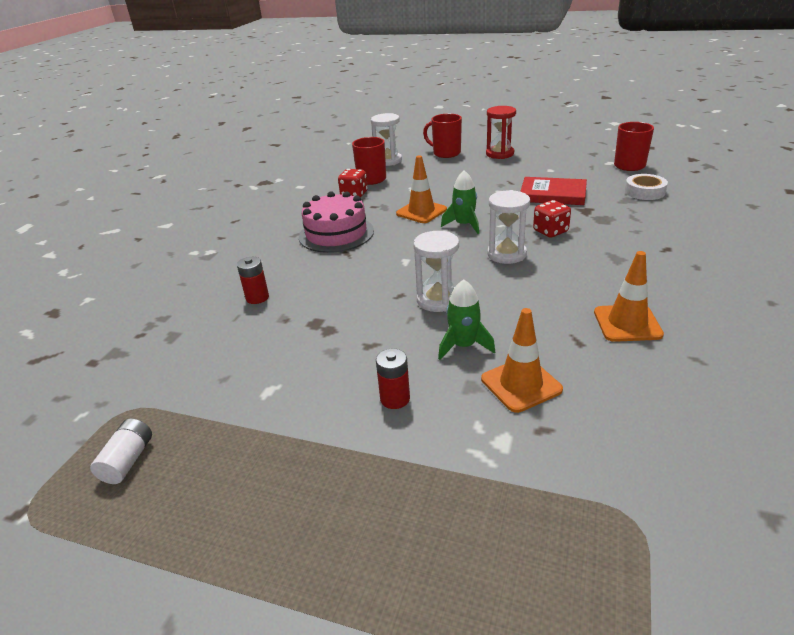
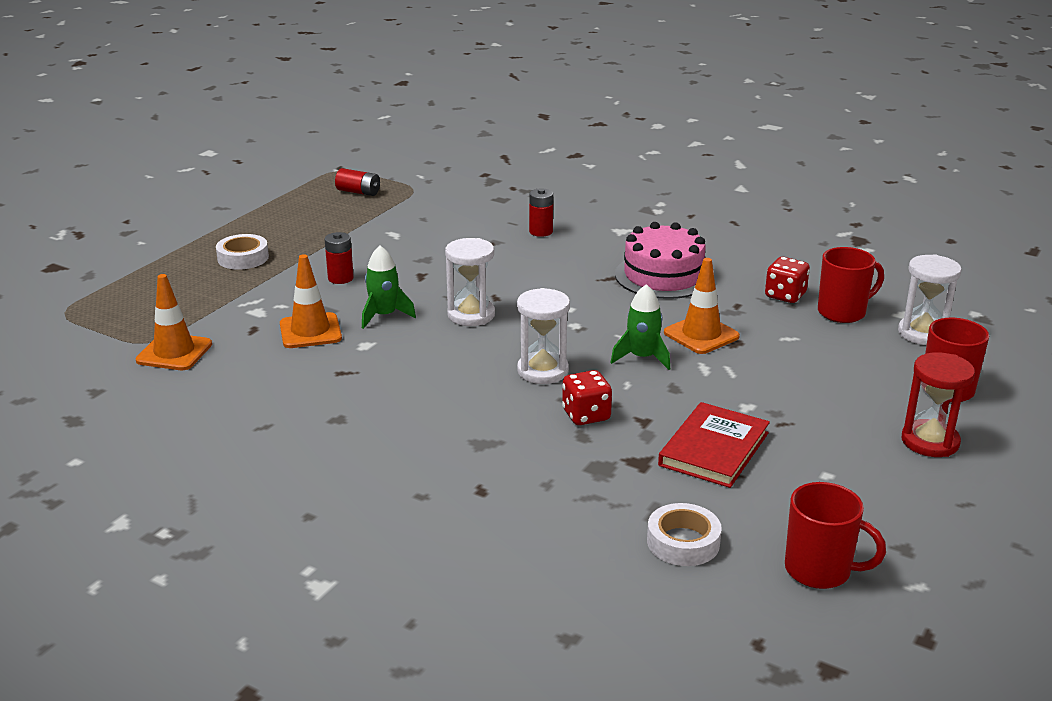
camera: 100 degrees right, 5 degrees down
(128, 461) = (358, 192): white battery -> red battery
(364, 514) = (243, 258): none -> white tape
(627, 323) = (348, 407): orange traffic cone -> orange traffic cone (174, 352)

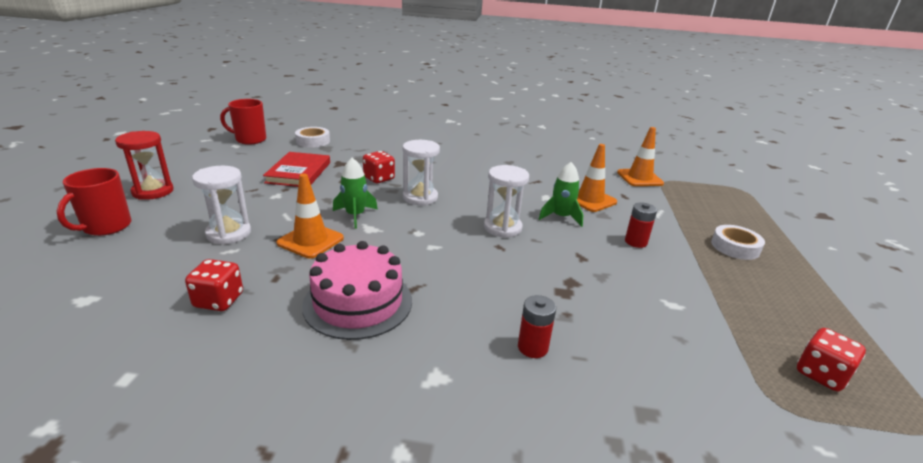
camera: 155 degrees right, 0 degrees up
(358, 192) = (821, 374): red battery -> red dice
(842, 312) = (159, 289): red mug -> none
(922, 333) = (83, 277): white hourglass -> white hourglass (228, 233)

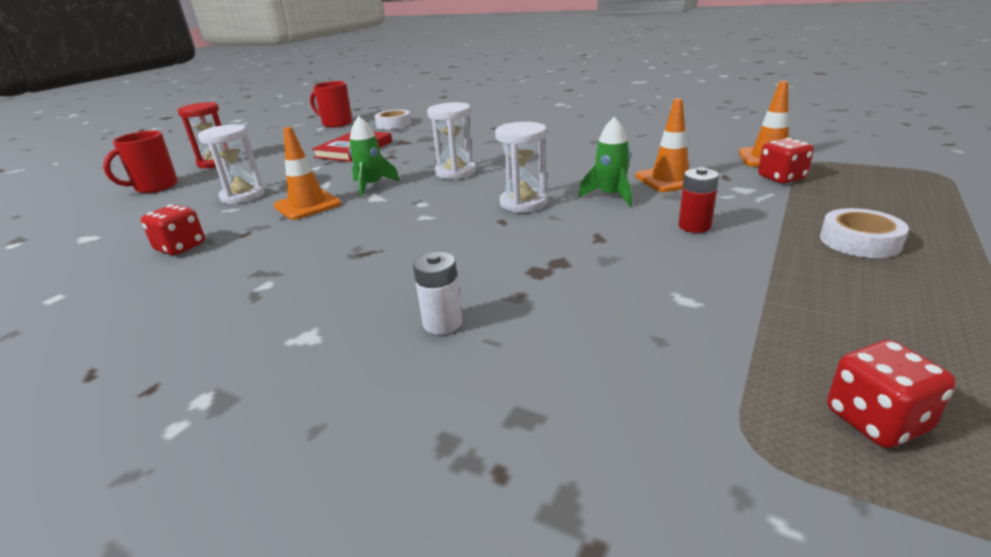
camera: 25 degrees right, 0 degrees up
(358, 302) = (298, 260): pink cake -> none
(379, 178) = (428, 155): red dice -> red dice (781, 178)
(532, 347) = (442, 323): red battery -> white battery

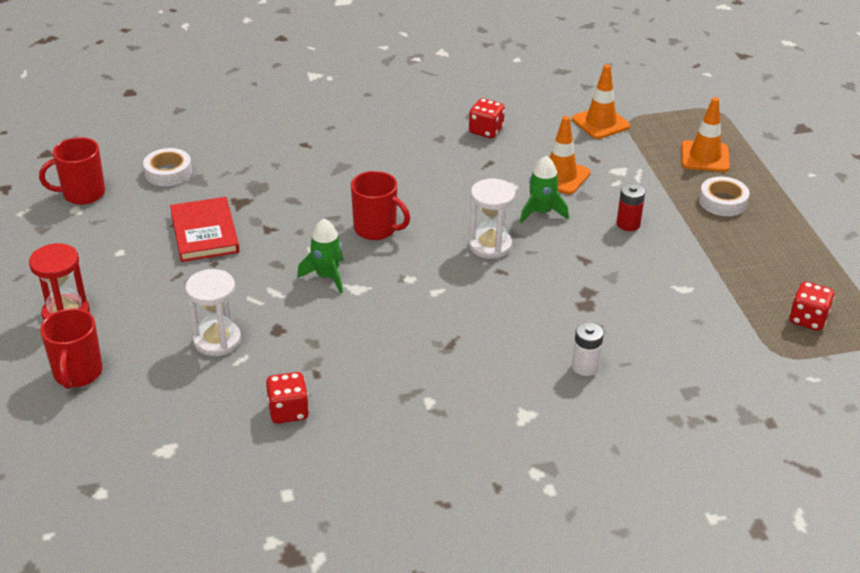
camera: 45 degrees left, 10 degrees up
(307, 205) = (310, 322): orange traffic cone -> orange traffic cone (705, 157)
(455, 172) = (376, 229): white hourglass -> red mug
(781, 178) = (630, 148): red dice -> red dice (486, 131)

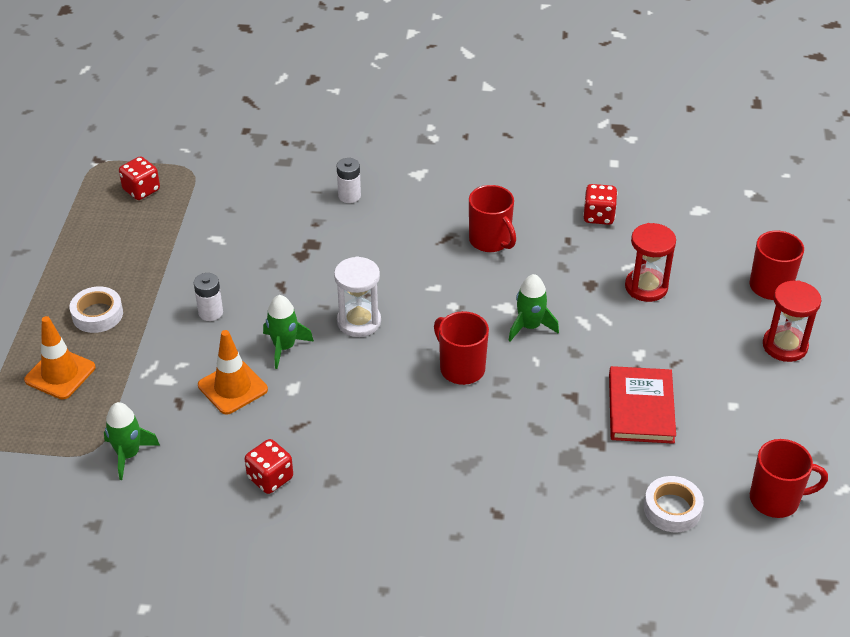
camera: 160 degrees left, 5 degrees up
(217, 340) = (646, 287): white hourglass -> red hourglass
(401, 352) = (490, 241): none -> red mug
(600, 123) = (129, 454): orange traffic cone -> green rocket
(628, 224) = (210, 312): red battery -> white battery

